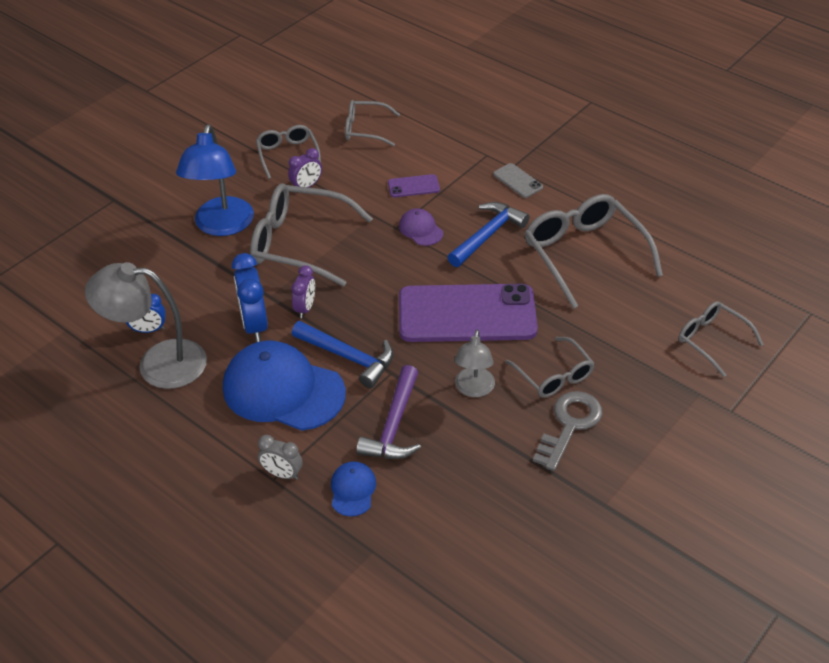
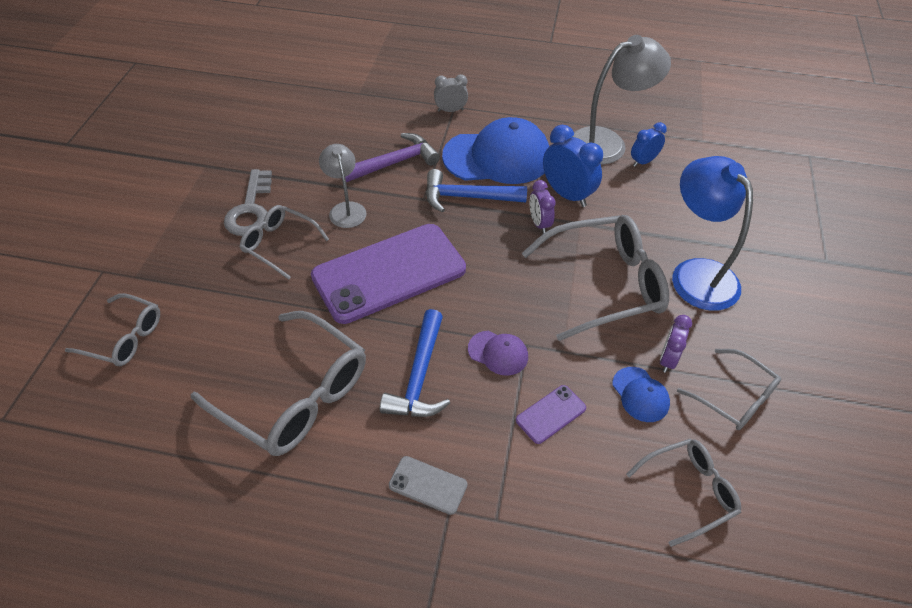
camera: 150 degrees right, 5 degrees up
(353, 490) = (395, 117): blue cap -> blue cap (640, 394)
(394, 425) = (394, 163): purple hammer -> purple hammer turned 75 degrees clockwise

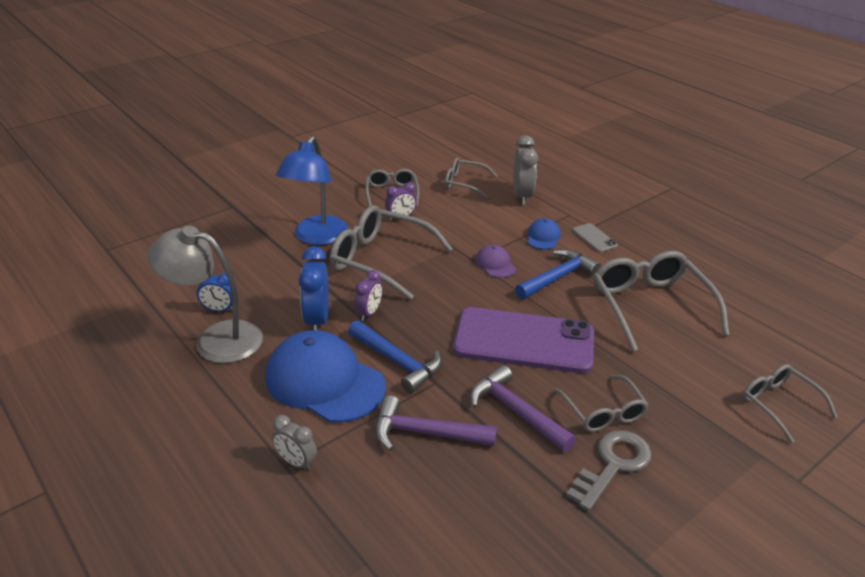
camera: 140 degrees left, 15 degrees down
(346, 209) = (516, 412): grey lamp -> purple hammer
(551, 414) = (496, 230): purple phone -> none
(591, 519) = (522, 196): none -> grey clock
(640, 394) = (437, 214): blue cap -> blue cap (543, 237)

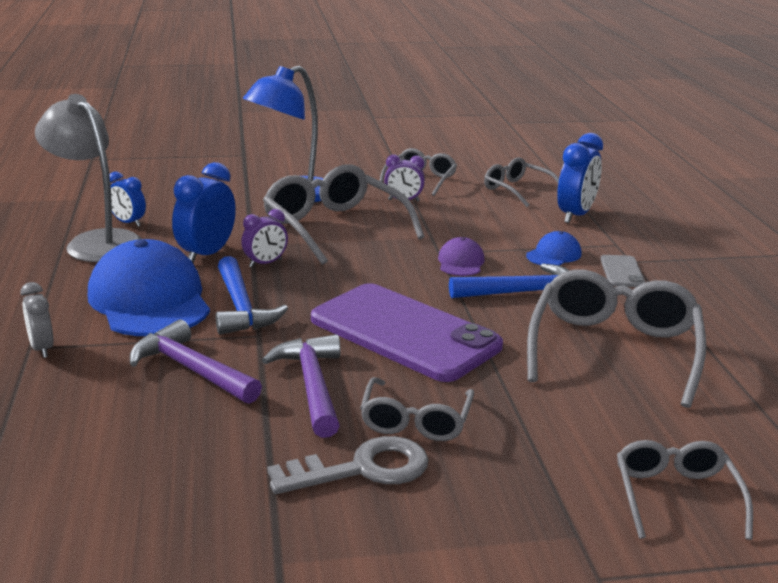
camera: 30 degrees right, 10 degrees down
(522, 196) = (575, 215): grey clock -> blue clock

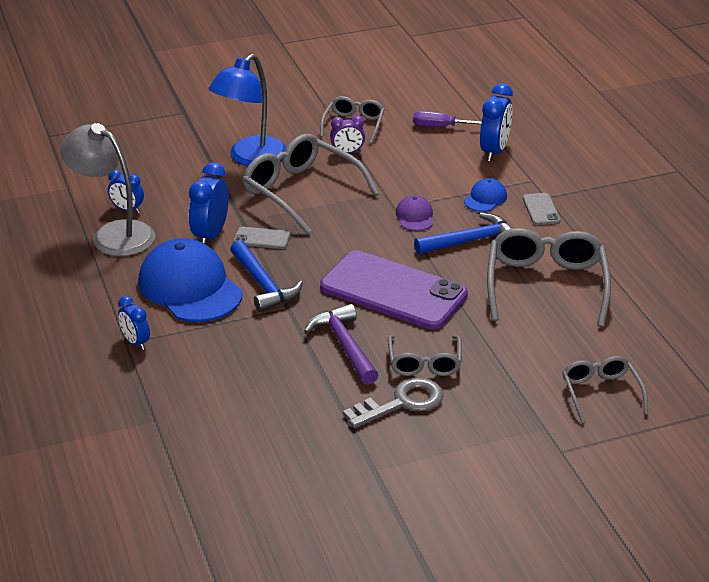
camera: 10 degrees left, 10 degrees up
(42, 348) = (135, 342): grey clock -> blue clock
(191, 370) = (254, 345): purple hammer -> none
(265, 263) = (262, 238): purple clock -> grey phone
(517, 190) = (439, 127): grey glasses -> purple screwdriver

